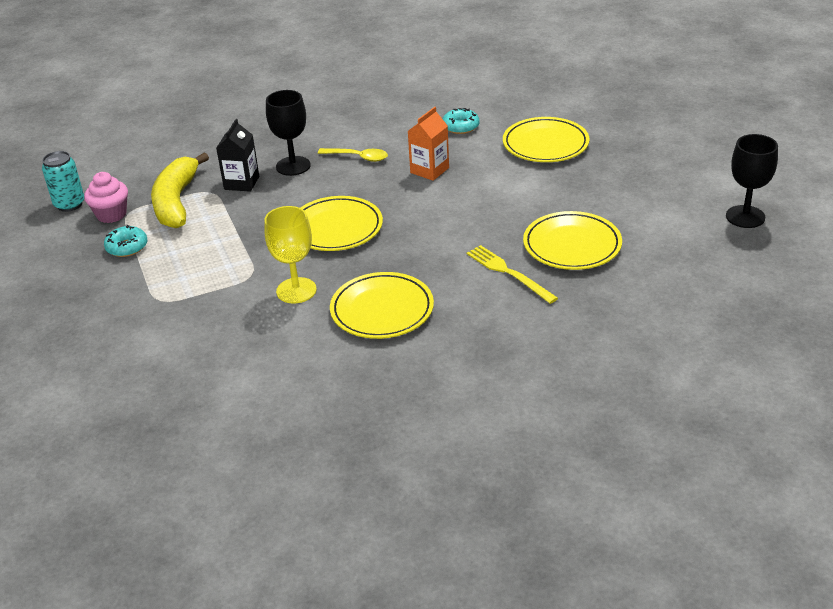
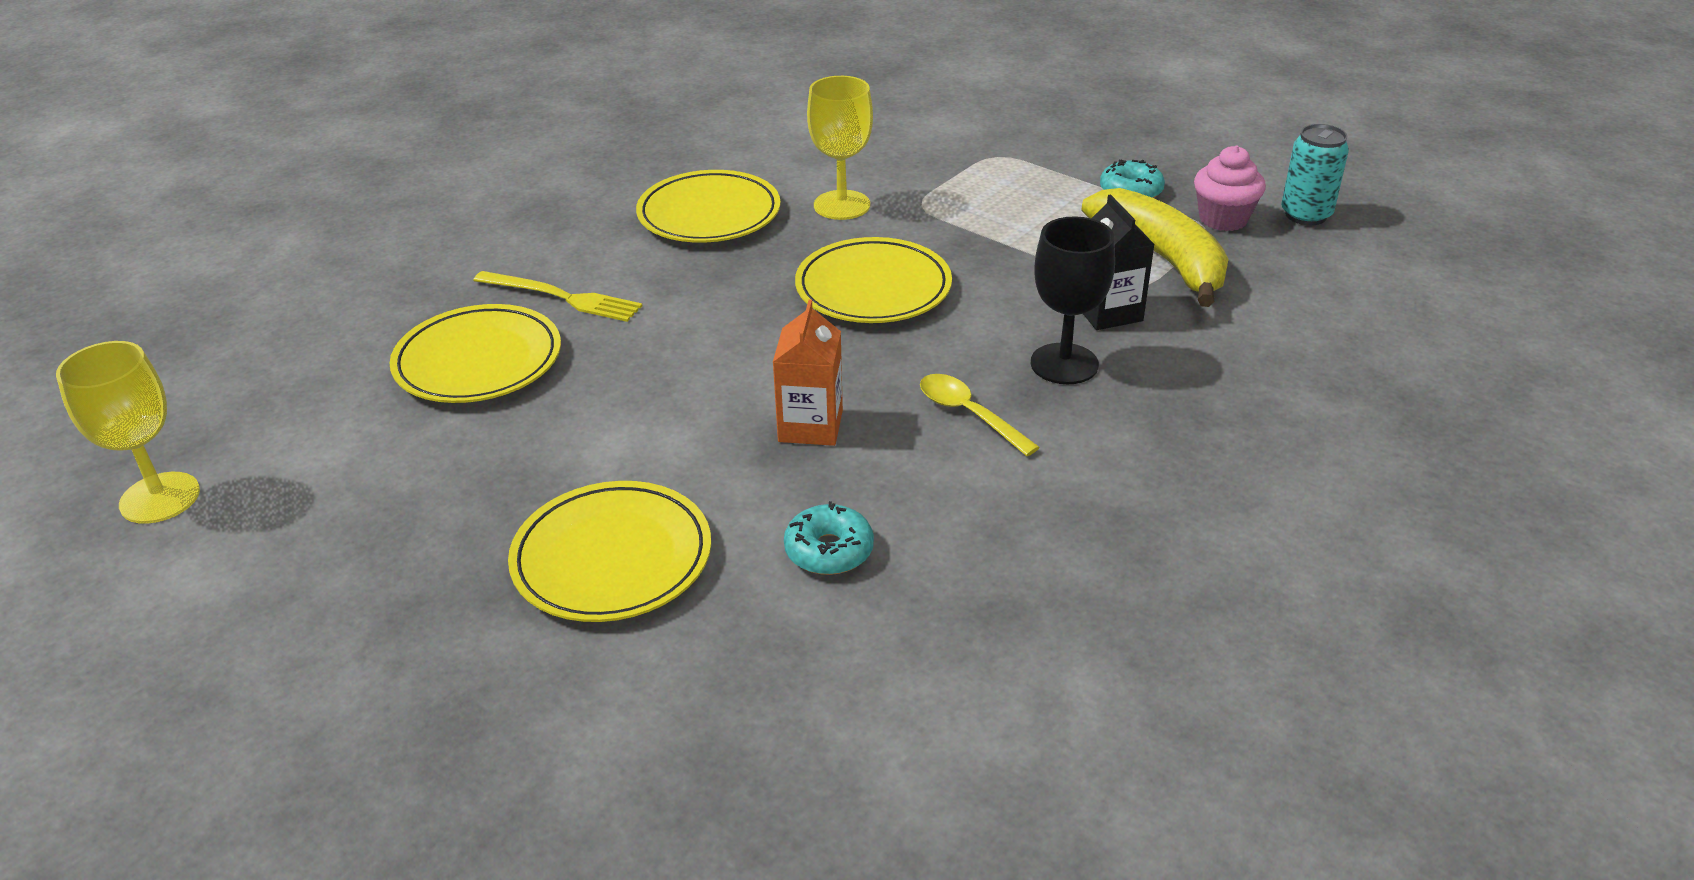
camera: 150 degrees right, 0 degrees up
(358, 157) = (968, 414): yellow spoon -> yellow spoon turned 60 degrees clockwise
(745, 217) = (160, 498): black goblet -> yellow goblet

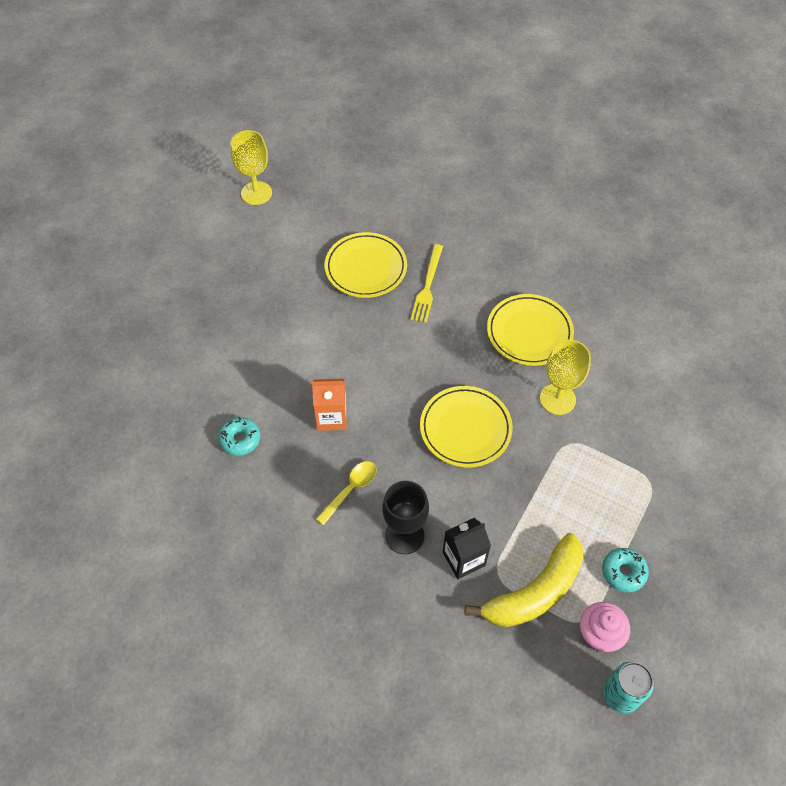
camera: 80 degrees right, 20 degrees up
(612, 558) = (230, 357): yellow plate -> none

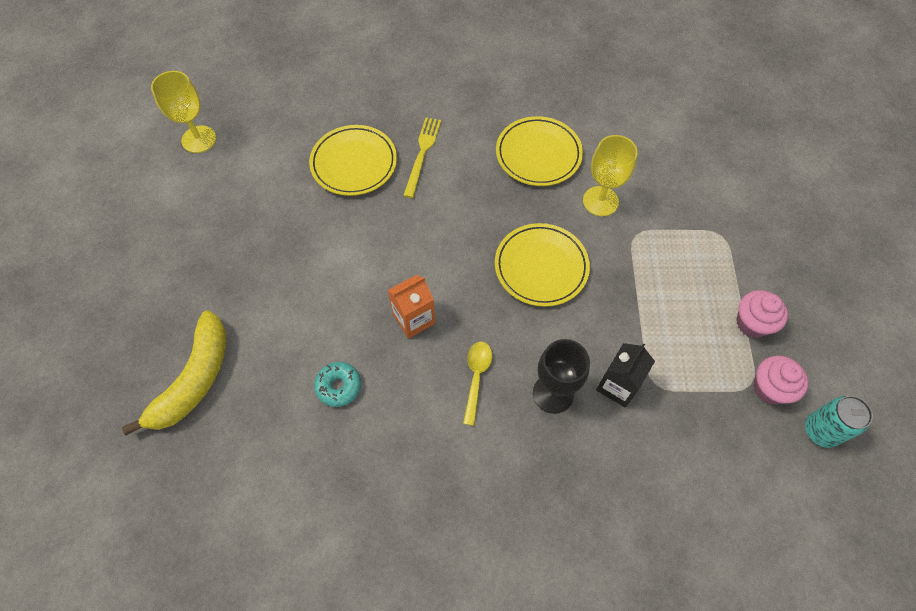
camera: 30 degrees left, 5 degrees up
(427, 286) = (422, 154): yellow fork -> yellow fork turned 150 degrees counterclockwise
(534, 592) = (695, 381): yellow banana -> yellow banana (194, 379)
(623, 572) = (752, 323): turquoise donut -> pink cupcake

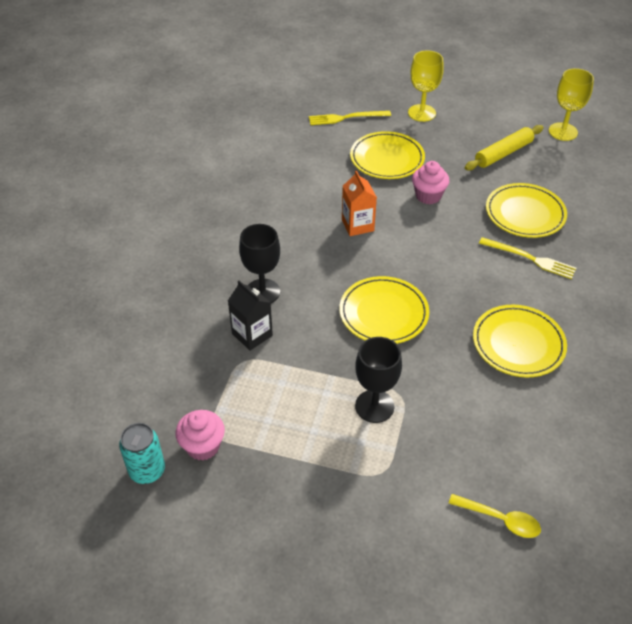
camera: 105 degrees right, 15 degrees down
(194, 379) = (346, 118): yellow banana -> yellow fork
(250, 191) = (503, 153): none -> yellow rolling pin
(280, 311) = (387, 159): none -> yellow plate
(339, 386) = (316, 179): turquoise donut -> none
(476, 377) = (294, 250): yellow spoon -> yellow spoon (500, 519)
(600, 201) = (448, 378): yellow goblet -> yellow goblet (422, 113)
(656, 253) = (374, 406): none -> black goblet
(752, 323) = (272, 459): pink cupcake -> pink cupcake (428, 196)

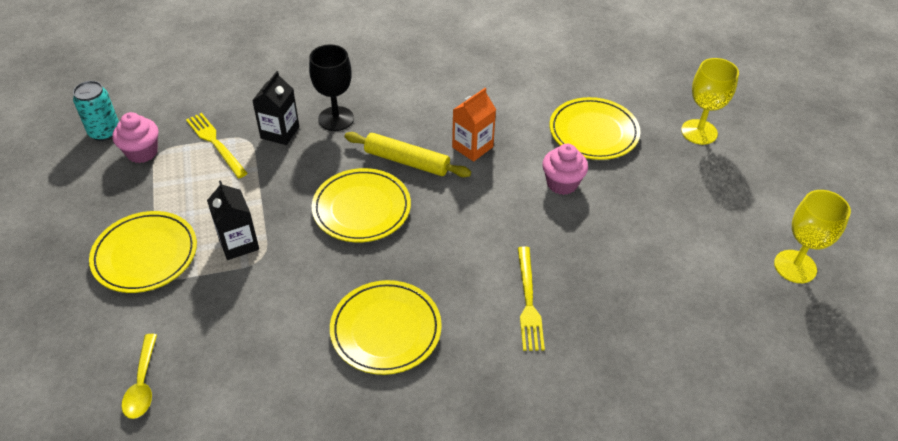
camera: 60 degrees right, 0 degrees up
(346, 118) = (631, 80): yellow fork -> yellow fork (215, 143)
(374, 406) = (238, 243): black goblet -> black carton
(503, 153) = (694, 222): yellow rolling pin -> yellow rolling pin (407, 161)
(525, 214) = (602, 274): yellow plate -> yellow plate (145, 255)

